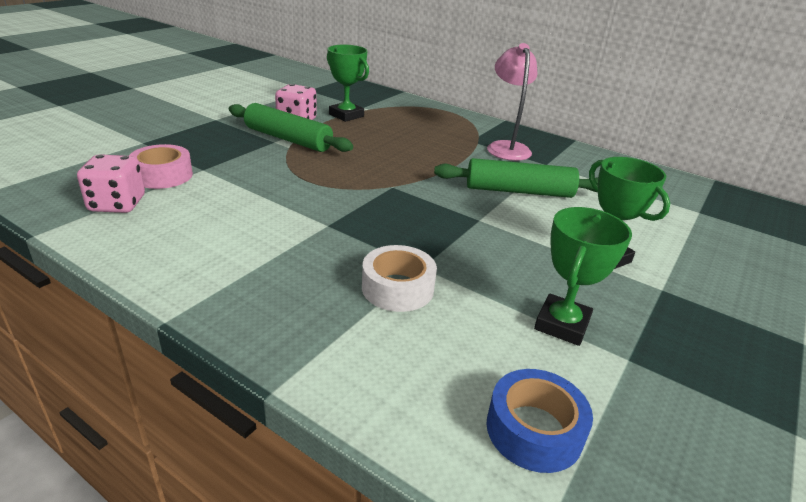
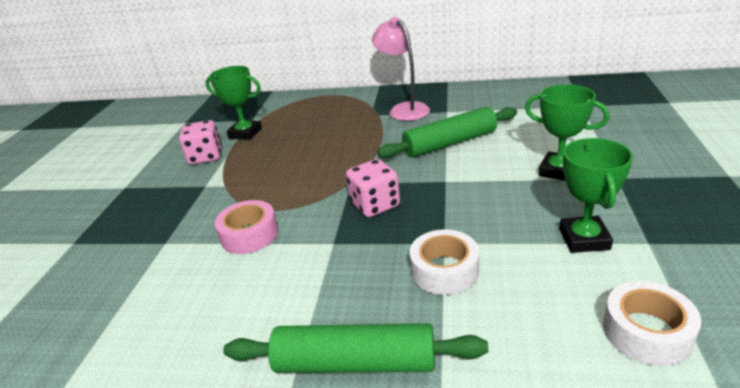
camera: 20 degrees left, 0 degrees up
(117, 204) = (115, 318): pink dice -> pink dice (375, 205)
(163, 175) = (131, 267): pink tape -> pink tape (249, 234)
(288, 139) = (216, 178): green rolling pin -> green rolling pin (355, 362)
(534, 430) = (646, 332): blue tape -> white tape

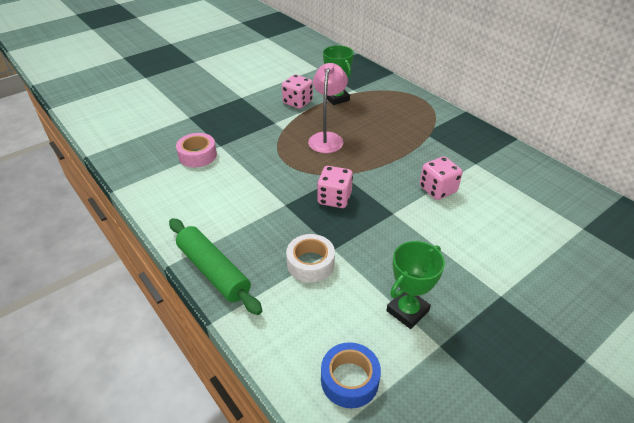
camera: 40 degrees right, 10 degrees up
(249, 234) = (257, 169): pink tape -> pink tape (197, 155)
(404, 109) = (451, 142): pink lamp -> pink lamp (327, 138)
(450, 143) = (437, 189): green rolling pin -> pink dice
(559, 171) = (471, 261): green trophy -> none
(646, 332) = (349, 380): white tape -> blue tape

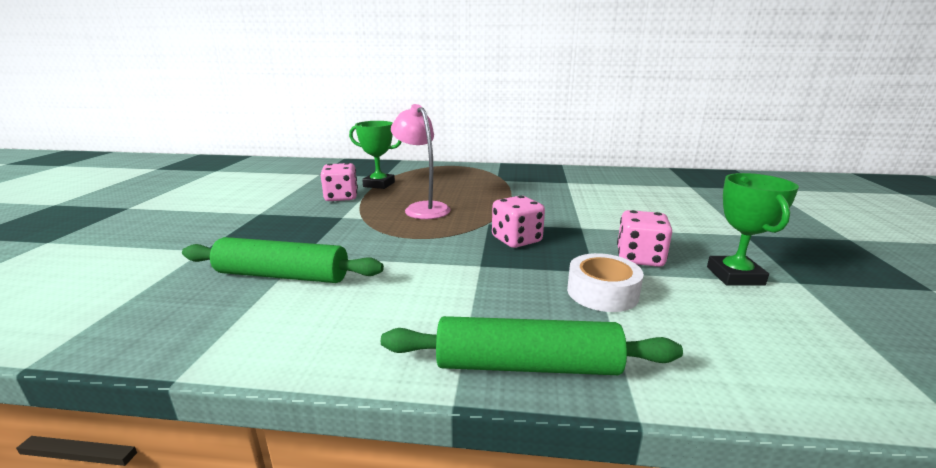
camera: 45 degrees left, 20 degrees down
(197, 155) = (283, 275): pink tape -> green rolling pin
(349, 380) = (836, 353): blue tape -> none
(437, 189) = (577, 202): pink dice -> pink dice (639, 258)

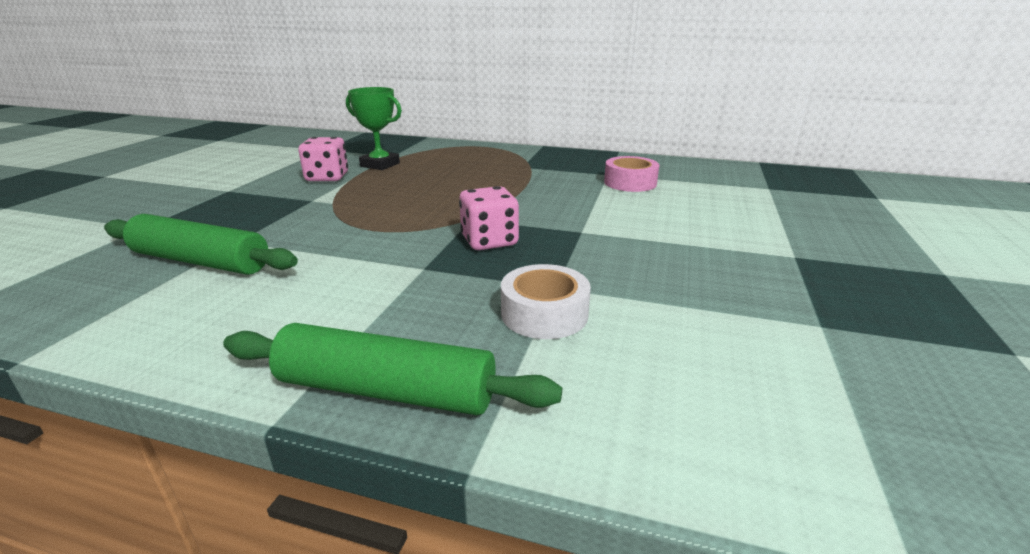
camera: 10 degrees right, 5 degrees up
(422, 208) = (408, 195): pink lamp -> none
(589, 188) = (630, 183): none -> pink tape
(639, 258) = (625, 275): pink dice -> none
(735, 276) = (735, 309): green trophy -> none

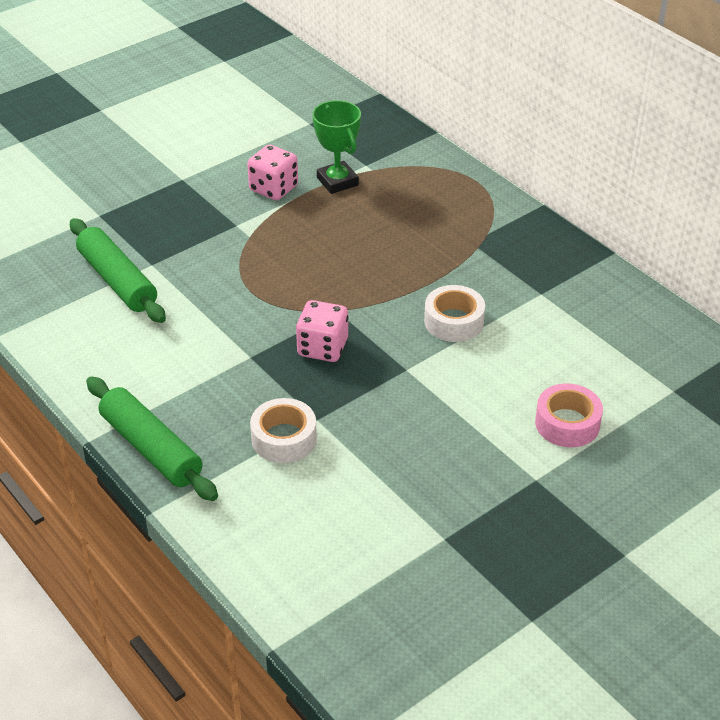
camera: 35 degrees right, 15 degrees up
(573, 199) = (454, 321): none -> white tape
(630, 183) = (542, 319): pink tape -> pink tape (567, 423)

